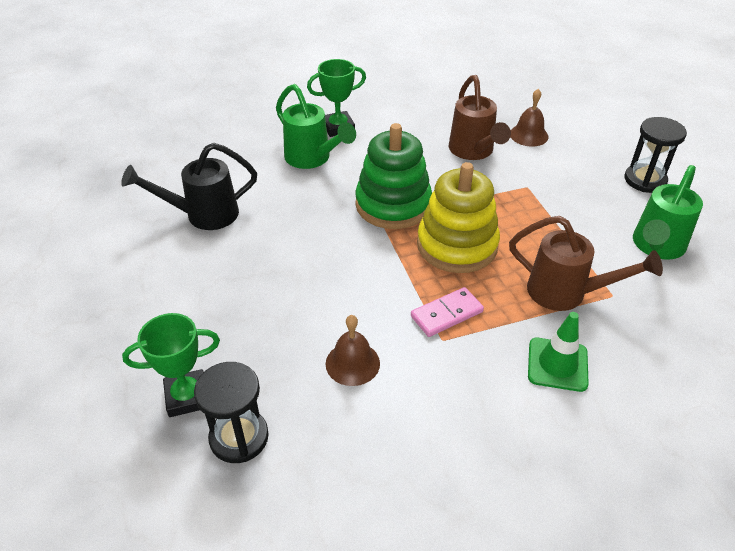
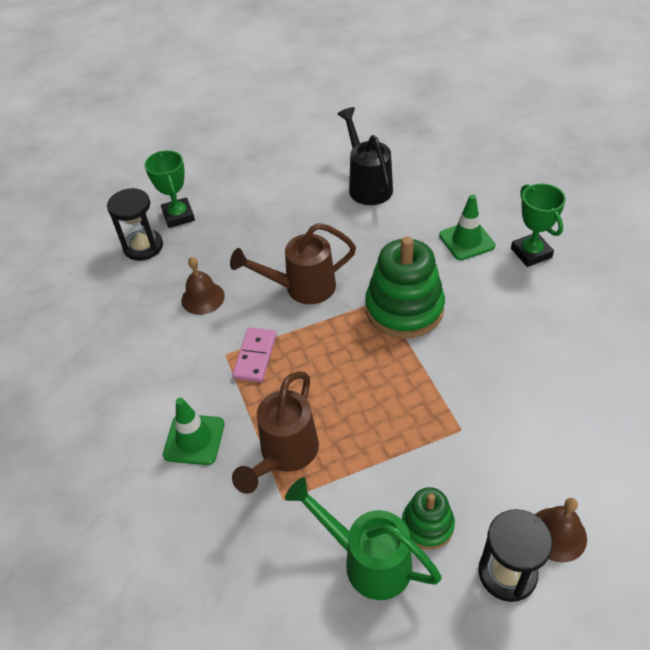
camera: 90 degrees right, 5 degrees up
(312, 159) = (466, 241): green watering can -> green traffic cone
(447, 314) = (255, 356): pink domino -> pink domino turned 45 degrees clockwise
(457, 245) = (348, 362): yellow stacking toy -> none
(473, 152) = (519, 376): brown watering can -> brown watering can (301, 288)
(528, 135) = (577, 437): brown bell -> brown bell (557, 534)
(617, 213) = (427, 525): none -> green stacking toy

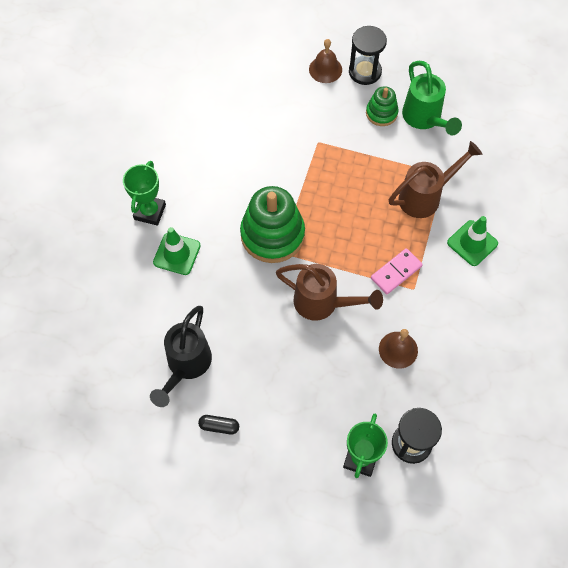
camera: 145 degrees left, 15 degrees up
(303, 171) = (219, 426): none -> black capsule

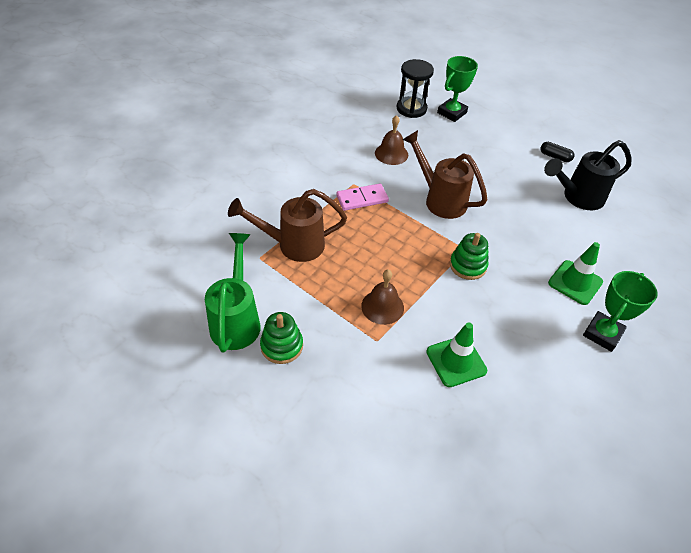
camera: 160 degrees left, 15 degrees down
(186, 366) = (577, 198): black watering can -> black watering can turned 150 degrees counterclockwise
(272, 235) = (468, 265): green stacking toy -> green stacking toy, size x0.53
(325, 69) = (318, 436): brown bell -> brown bell (382, 306)
(365, 72) = (267, 410): black hourglass -> none
(472, 243) = (278, 196): green traffic cone -> green traffic cone (456, 361)

